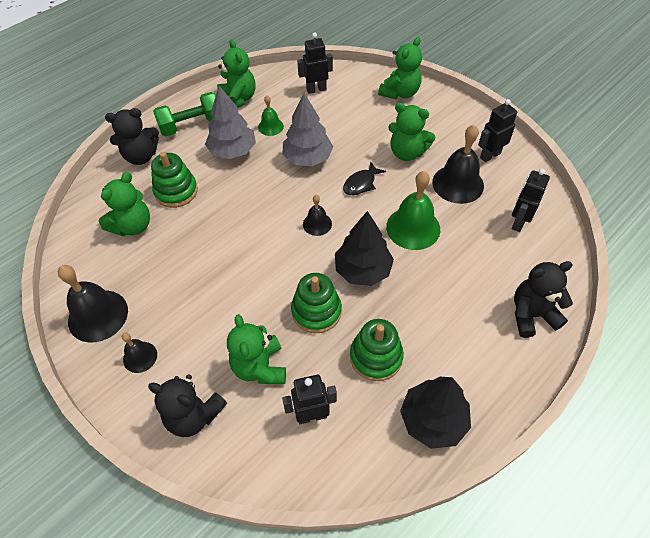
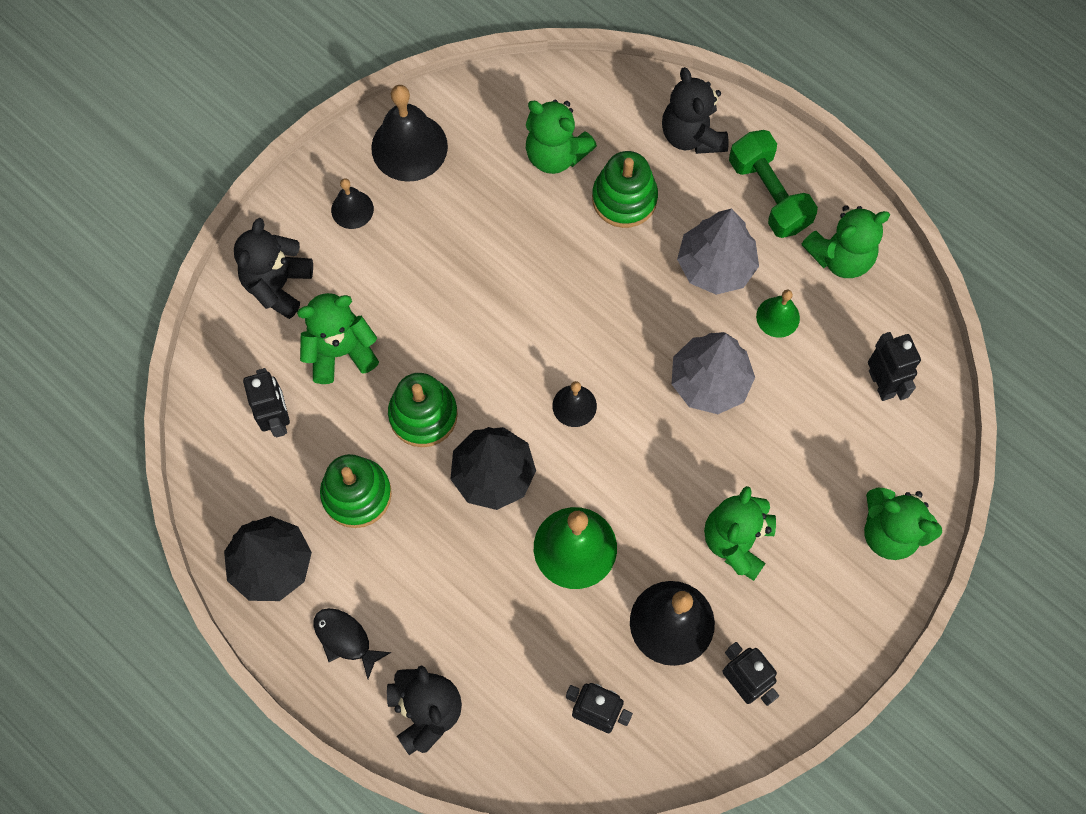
camera: 85 degrees right, 15 degrees up
(361, 183) = (660, 468): black fish -> black fish (345, 639)

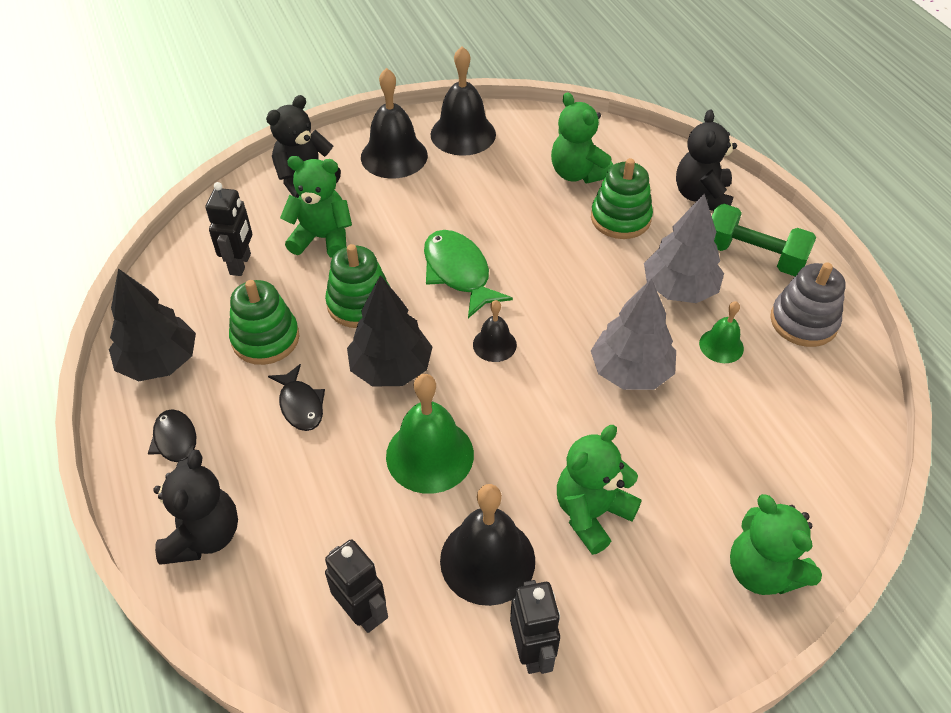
camera: 25 degrees right, 20 degrees down
(352, 209) = (394, 156): black bell -> black bell, size x1.83
(433, 550) = (300, 405): none -> black fish
(499, 336) = (458, 273): none -> green fish
(768, 194) = (753, 256): green dumbbell -> green dumbbell turned 60 degrees counterclockwise
(840, 257) = (803, 322): green teddy bear -> grey stacking toy
(881, 383) = (805, 435): black robot -> none

